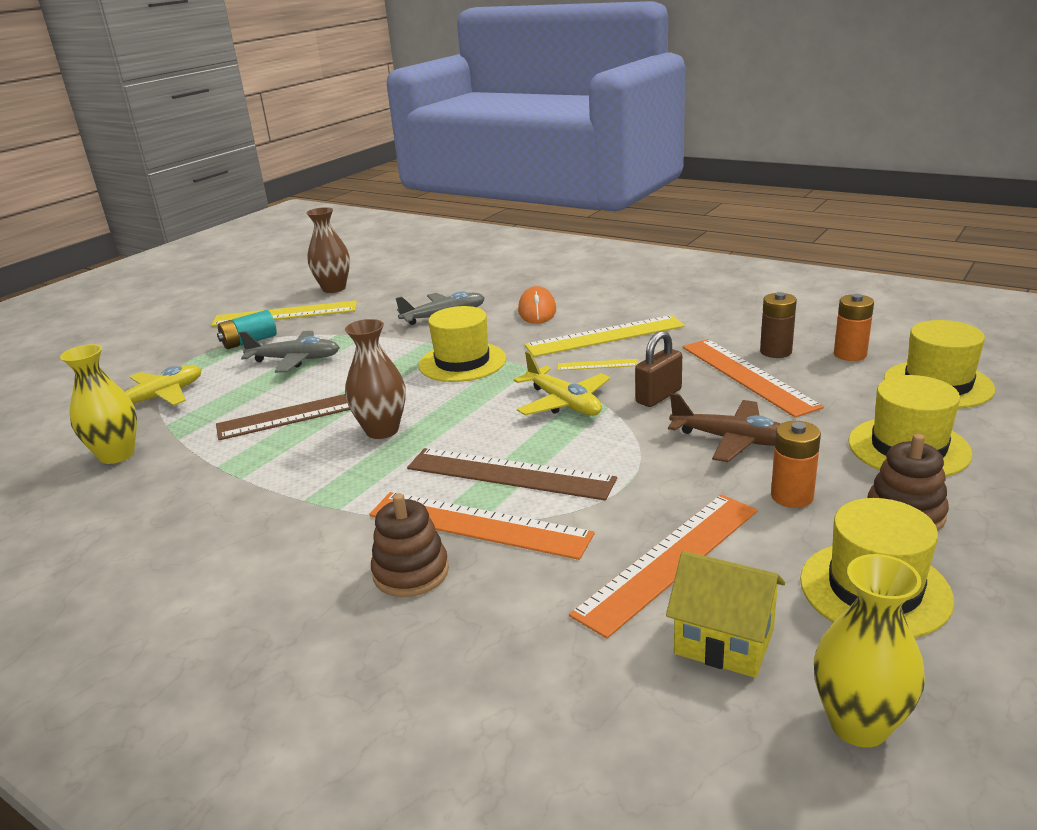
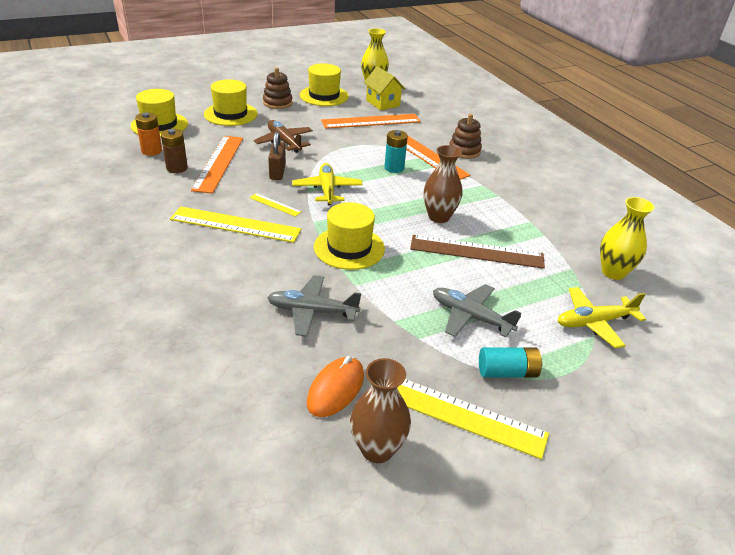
camera: 155 degrees left, 10 degrees up
(509, 473) = (394, 168): brown ruler -> turquoise battery
(537, 310) = (236, 277): orange mouse -> orange mouse (336, 389)
(658, 396) = (277, 172): brown padlock -> brown padlock turned 75 degrees counterclockwise
(792, 496) = (301, 119): orange battery -> none

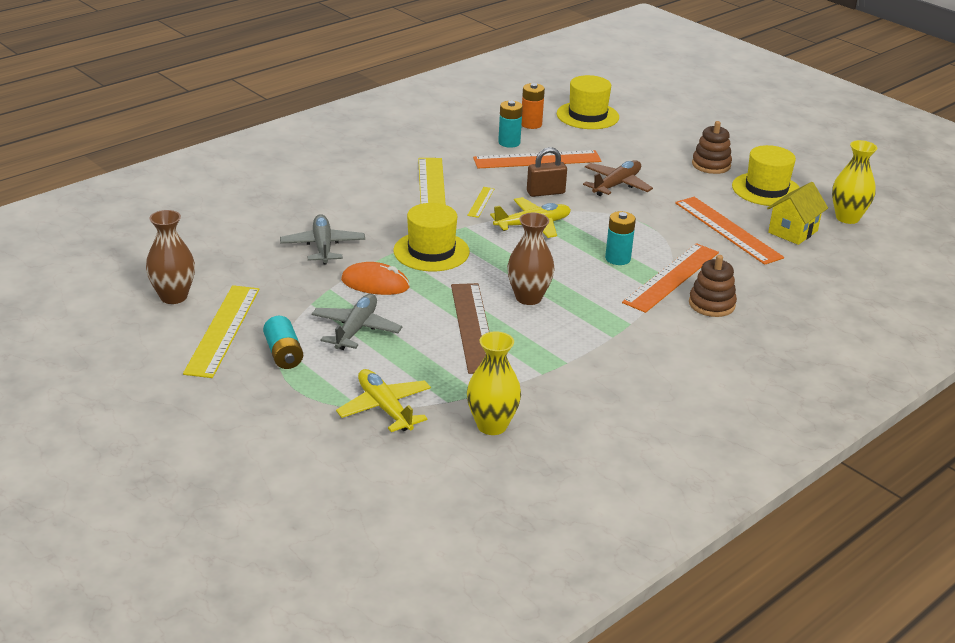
camera: 75 degrees right, 5 degrees down
(177, 168) = (509, 142): brown battery -> turquoise battery
(230, 114) = (651, 145): yellow hat -> none
(336, 389) = (231, 271): orange mouse -> orange mouse (375, 284)

